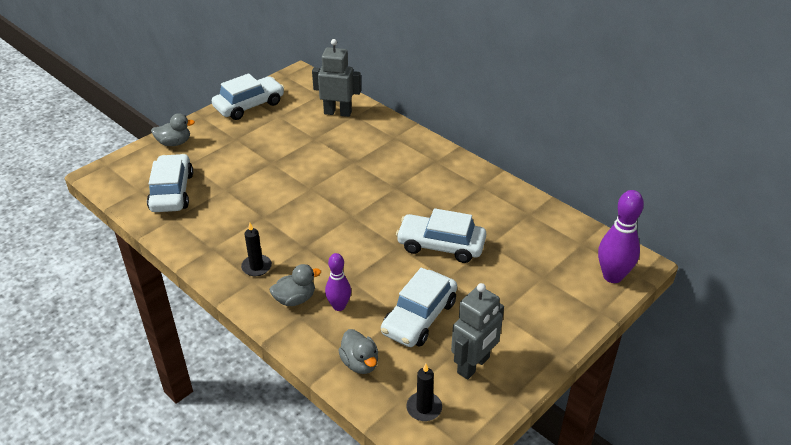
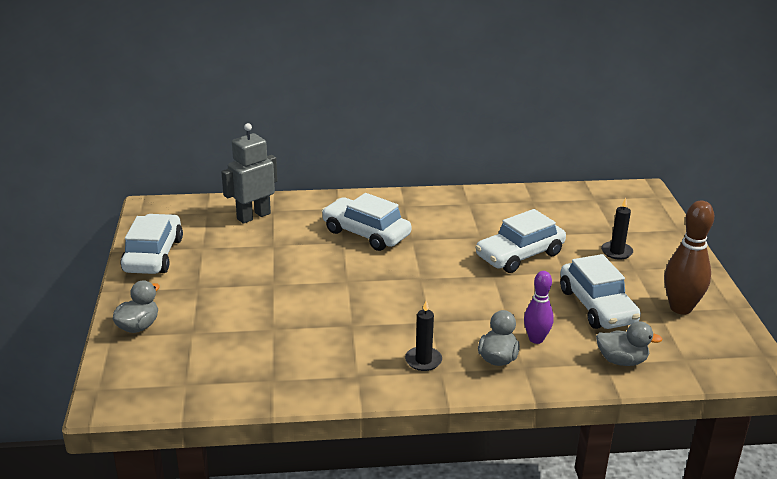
camera: 50 degrees left, 10 degrees down
(172, 192) = (225, 363): white car -> white car (366, 233)
(424, 408) = (706, 353): black candle -> black candle (616, 252)
(473, 365) = (680, 308): grey robot -> brown bowling pin
(612, 276) = (646, 206): purple bowling pin -> none

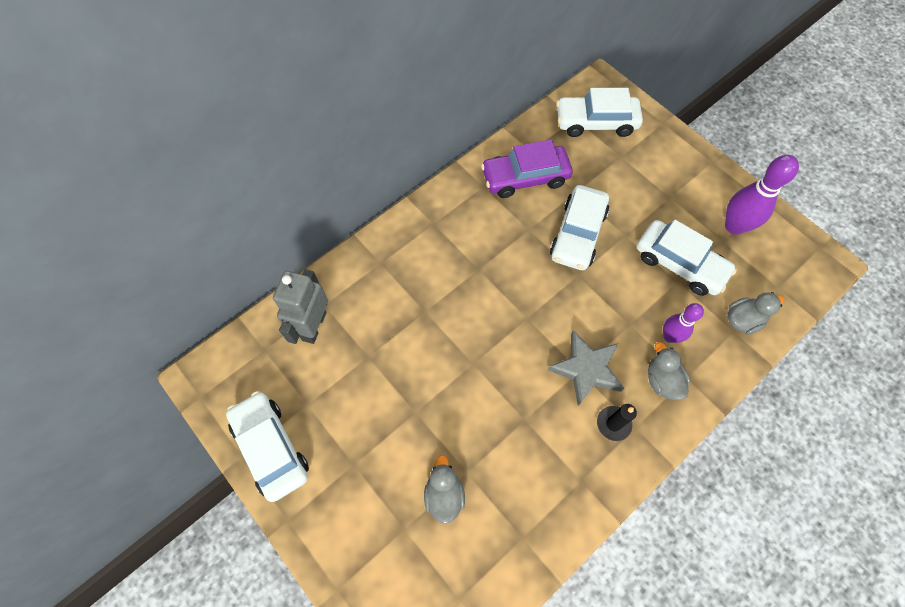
camera: 35 degrees left, 35 degrees up
(138, 326) = (350, 557): grey duck -> grey duck (444, 495)
(366, 233) = (434, 286): white car -> white car (596, 122)
(436, 323) = (586, 369): none -> grey star
(510, 212) = (525, 178): none -> purple car
(616, 252) = (642, 182): black candle -> none
(680, 308) = (734, 226): brown bowling pin -> purple bowling pin

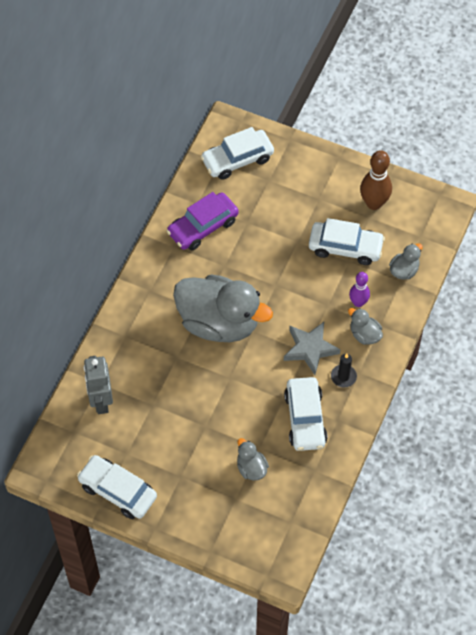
camera: 25 degrees left, 5 degrees down
(492, 291) = (219, 322): none -> grey duck
(578, 234) = (262, 255): white car -> white car (305, 419)
(734, 226) = (374, 203): purple bowling pin -> brown bowling pin

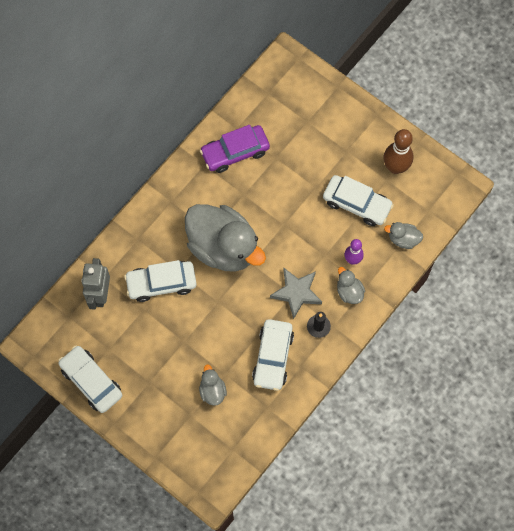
camera: 15 degrees right, 10 degrees up
(237, 160) = (284, 94): white car -> white car (161, 283)
(404, 270) = (403, 239): grey duck -> grey duck turned 135 degrees counterclockwise

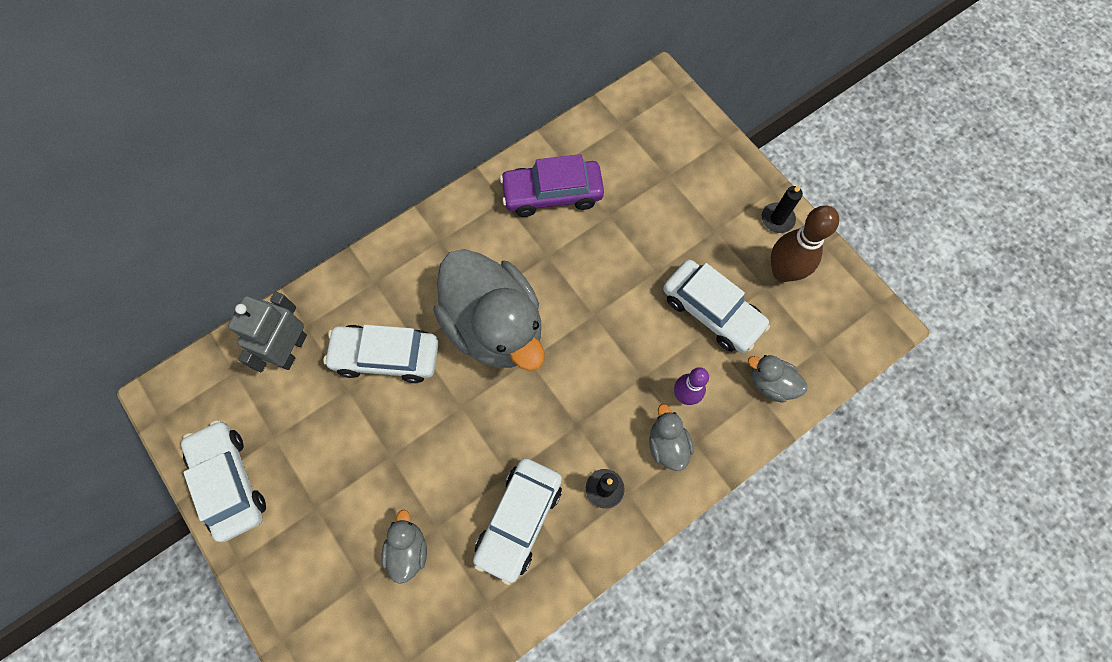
camera: 15 degrees right, 0 degrees up
(296, 293) = (584, 425): grey star -> none
(384, 133) = (777, 219): none -> black candle

